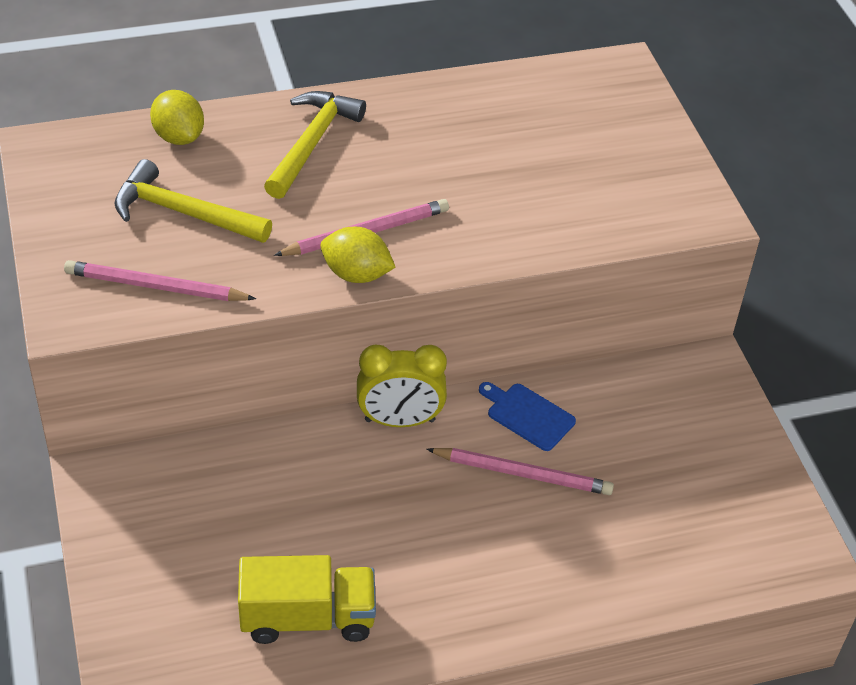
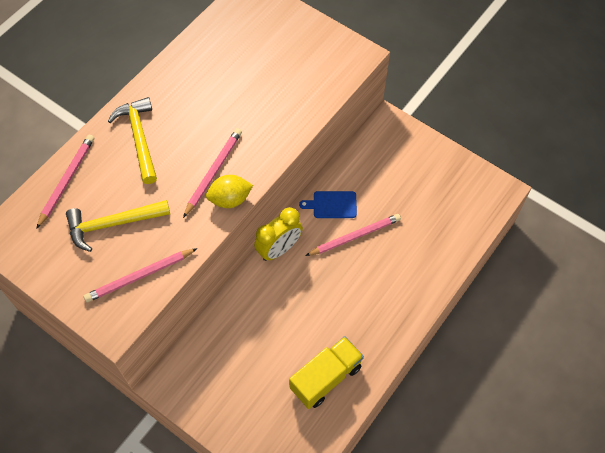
camera: 35 degrees left, 15 degrees up
(179, 137) = (67, 181): yellow lemon -> pink pencil

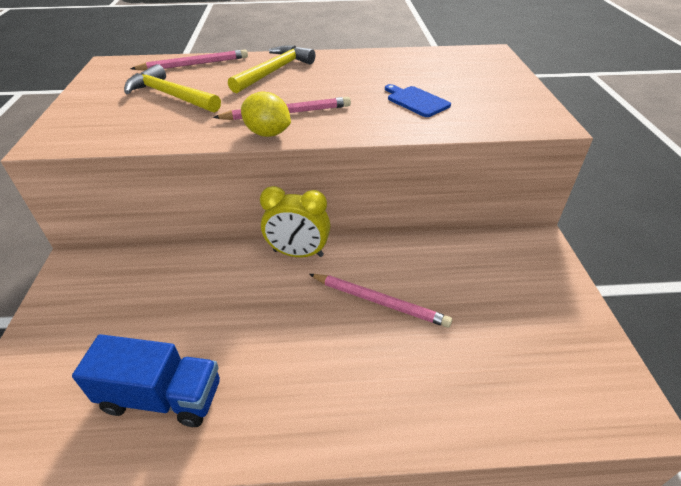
camera: 50 degrees right, 20 degrees down
(140, 276) = (123, 129): pink pencil -> none
(326, 377) = (162, 397): yellow truck -> blue truck
(332, 205) = (393, 260): blue cutting board -> blue cutting board (416, 101)

